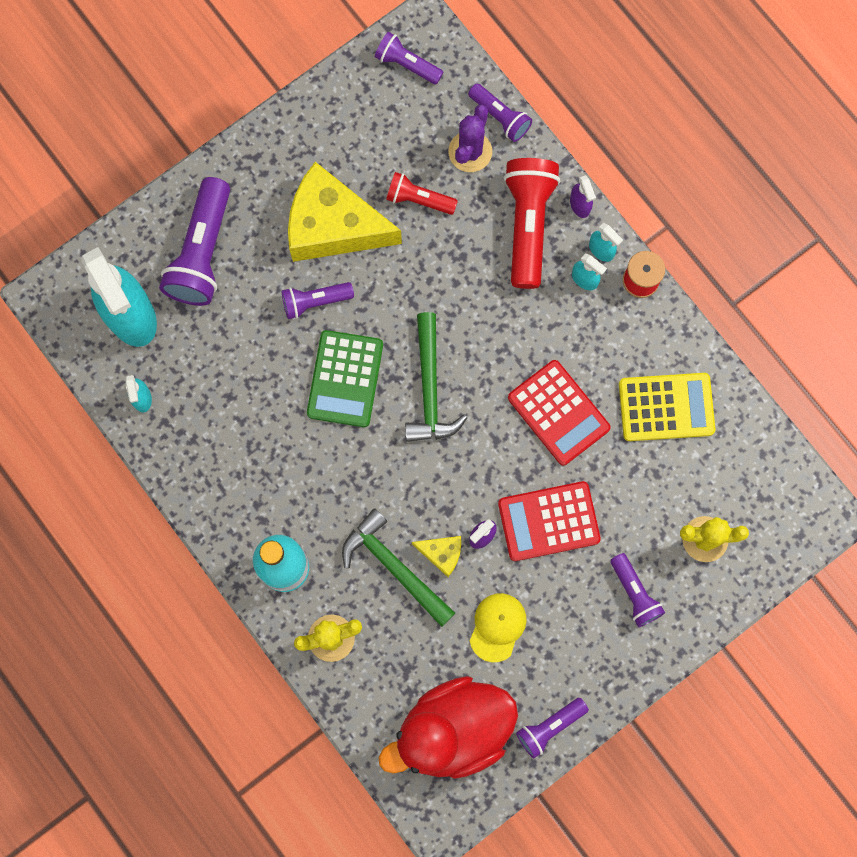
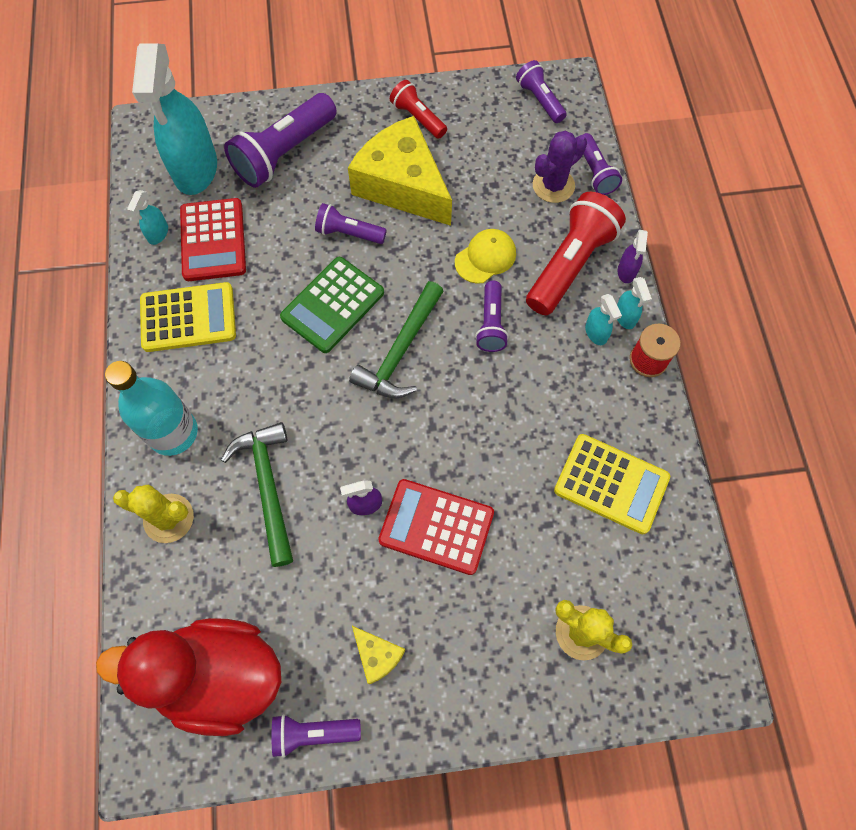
camera: 30 degrees right, 10 degrees down
(226, 461) = (188, 318): none -> yellow calculator
(419, 199) = (487, 200): red flashlight -> red flashlight (418, 118)
(441, 553) = (318, 499): yellow cheese -> yellow cheese (377, 655)
(497, 627) = (326, 599): yellow cap -> yellow cap (485, 257)
(558, 413) = (504, 433): red calculator -> red calculator (213, 240)
(634, 593) = (479, 645): purple flashlight -> purple flashlight (491, 324)

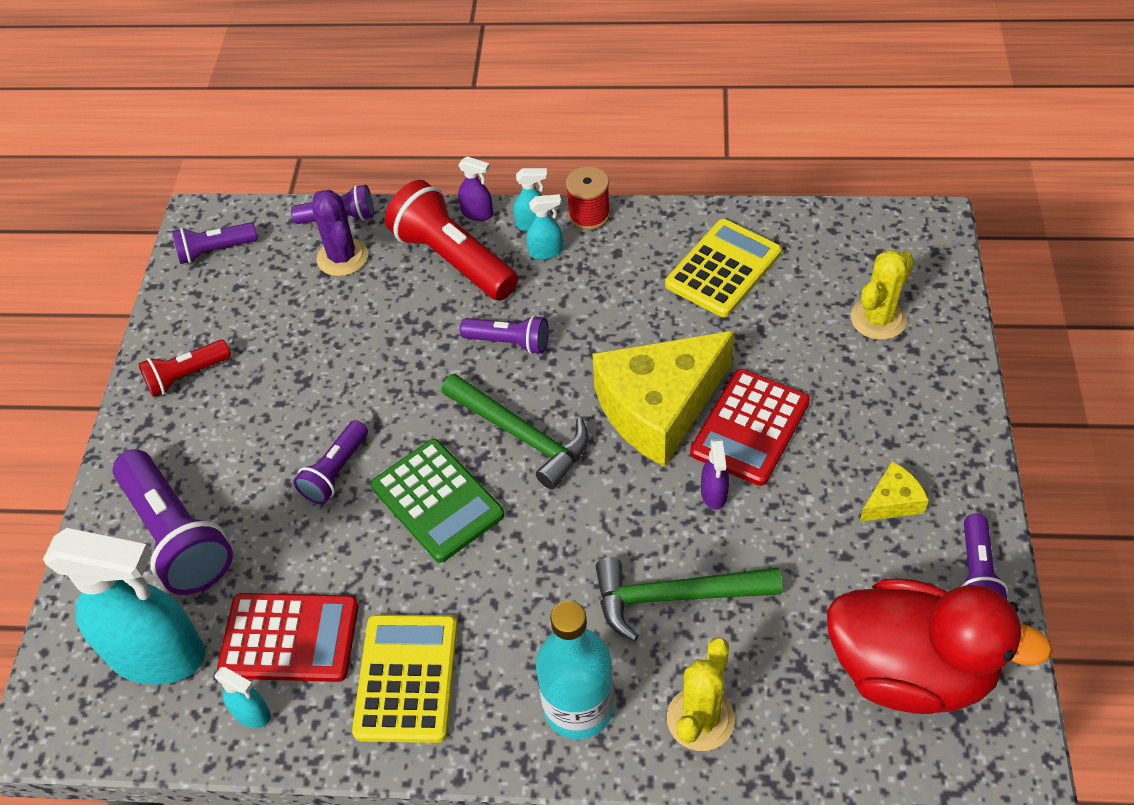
camera: 75 degrees left, 15 degrees down
(219, 676) = (910, 670): red duck -> red duck turned 90 degrees counterclockwise
(402, 185) = (284, 405): yellow cheese -> yellow cheese (659, 407)
(485, 257) = (419, 335): yellow cap -> none

